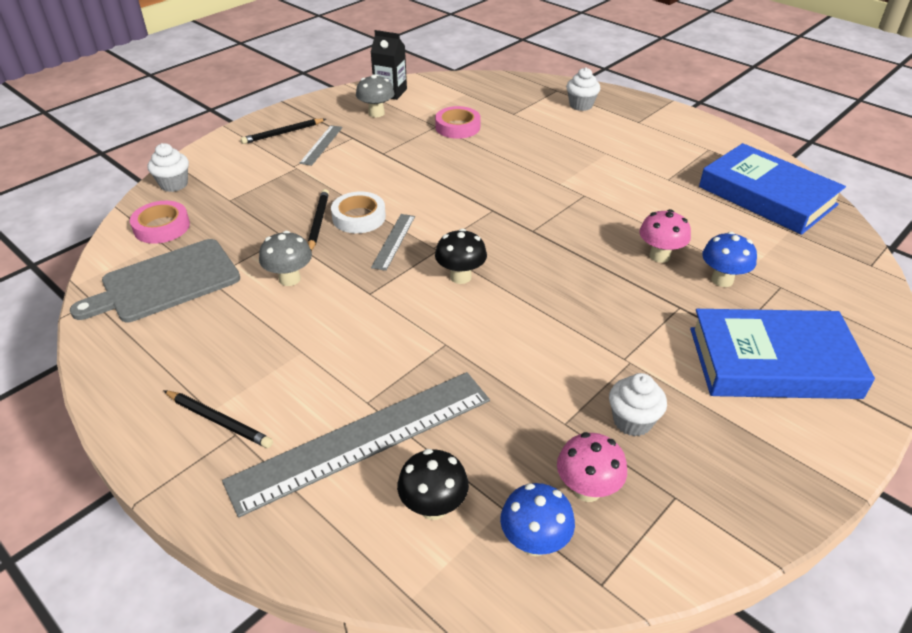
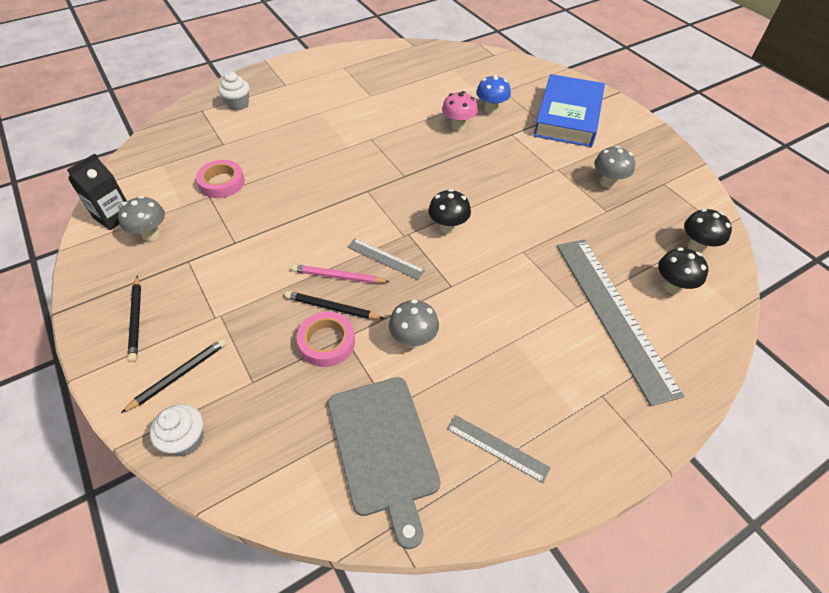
camera: 75 degrees left, 10 degrees up
(162, 227) = (275, 453): pink tape -> pink tape (327, 342)
(219, 421) = (586, 406): black pencil -> black pencil (179, 375)
(321, 145) = (186, 288): grey ruler -> grey ruler (497, 447)
(359, 217) = (338, 277): white tape -> pink pencil
(534, 542) = (696, 246): blue mushroom -> black mushroom
(587, 489) = (659, 215): pink mushroom -> none
(632, 421) = (608, 182): white cupcake -> grey mushroom
(767, 196) = (411, 64): blue book -> none

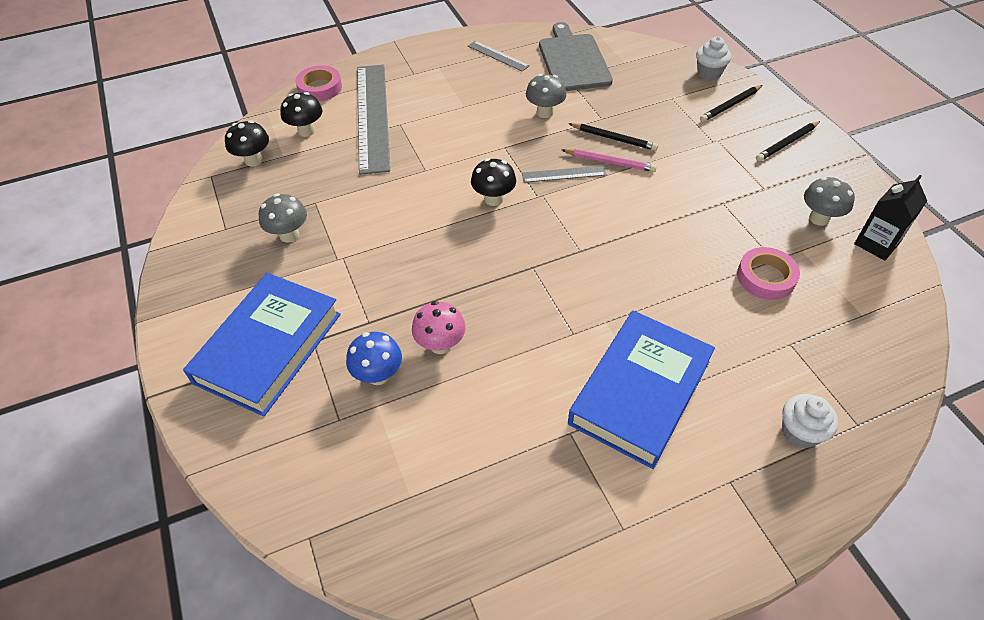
camera: 170 degrees left, 0 degrees up
(136, 320) = (787, 143): black pencil -> black pencil turned 120 degrees counterclockwise
(327, 342) = (616, 116): pink tape -> pink tape (320, 88)
(329, 114) = (640, 392): none -> blue book
(385, 259) = (563, 174): grey ruler -> grey ruler turned 45 degrees counterclockwise

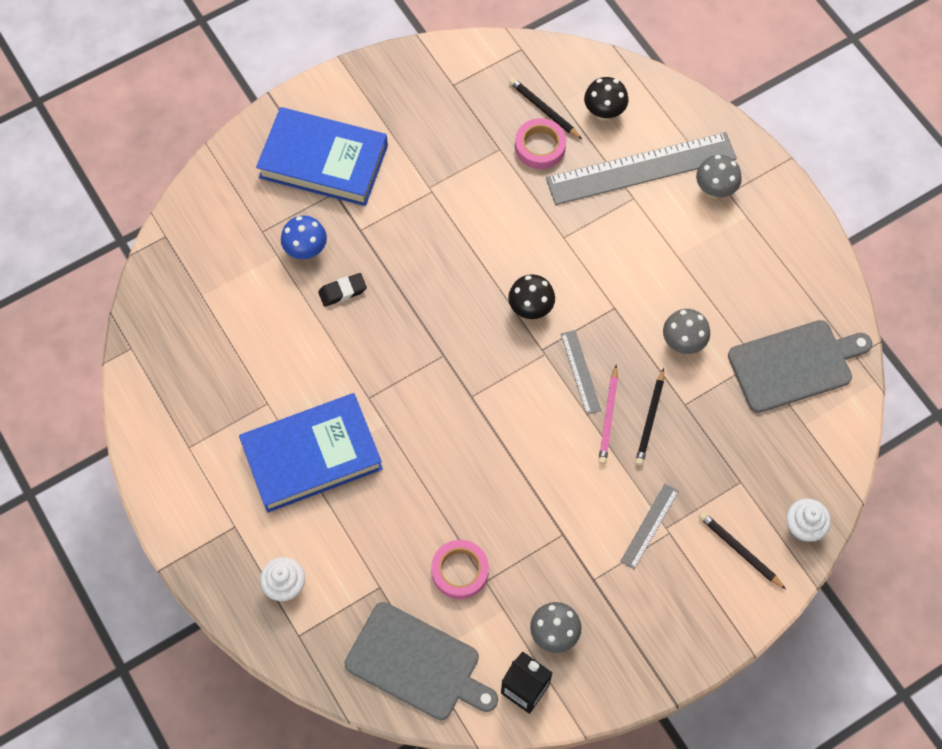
camera: 80 degrees right, 15 degrees up
(254, 160) = (550, 78): black mushroom -> none
(289, 235) = (453, 139): grey mushroom -> grey mushroom (715, 189)
(320, 88) = (681, 105): pink tape -> pink tape (540, 147)
(440, 345) = (342, 291): pink mushroom -> black eraser
(498, 56) = (784, 278): grey ruler -> grey ruler (649, 526)
(640, 392) = (312, 456): blue book -> blue book turned 45 degrees counterclockwise
(787, 143) = (678, 611): black pencil -> black pencil (544, 110)
(868, 321) = (417, 663): none -> grey cutting board

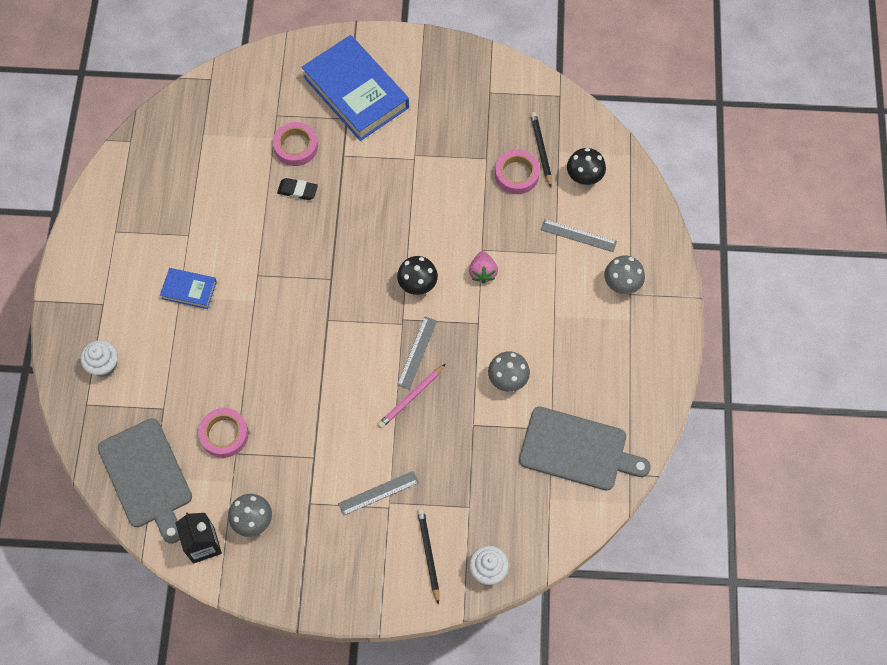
camera: 35 degrees right, 0 degrees up
(306, 250) = (296, 146): blue mushroom -> pink tape
(312, 456) = (189, 290): blue book -> blue book, size x0.48
(581, 258) = (482, 272): none -> pink strawberry
(641, 169) = (578, 235): grey ruler -> grey ruler, size x0.45
(650, 419) = (439, 419): black pencil -> none

